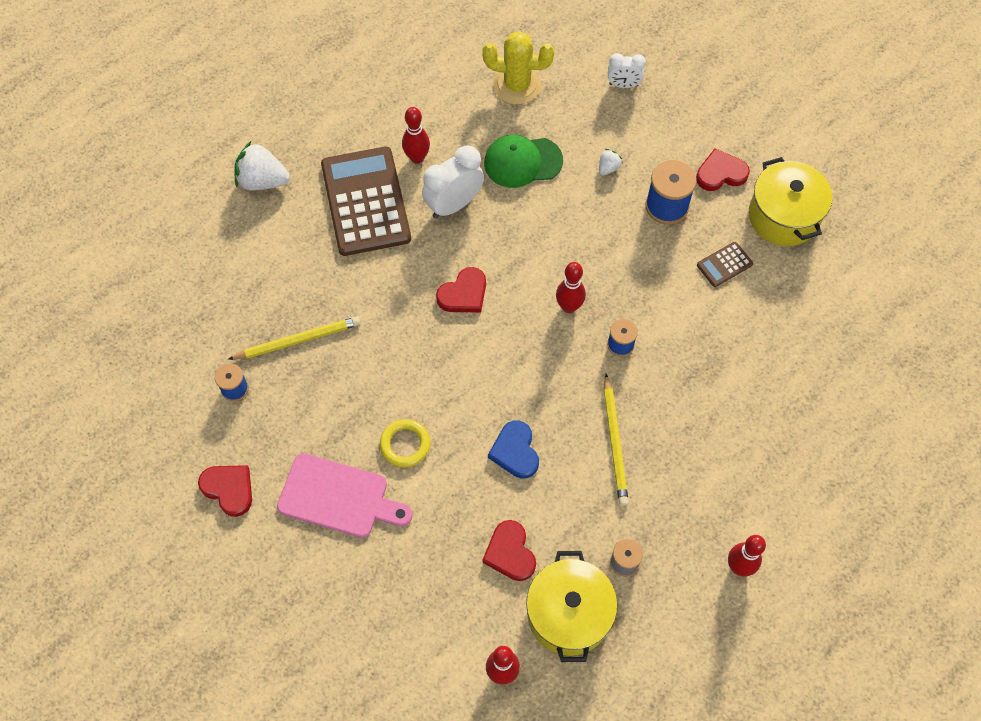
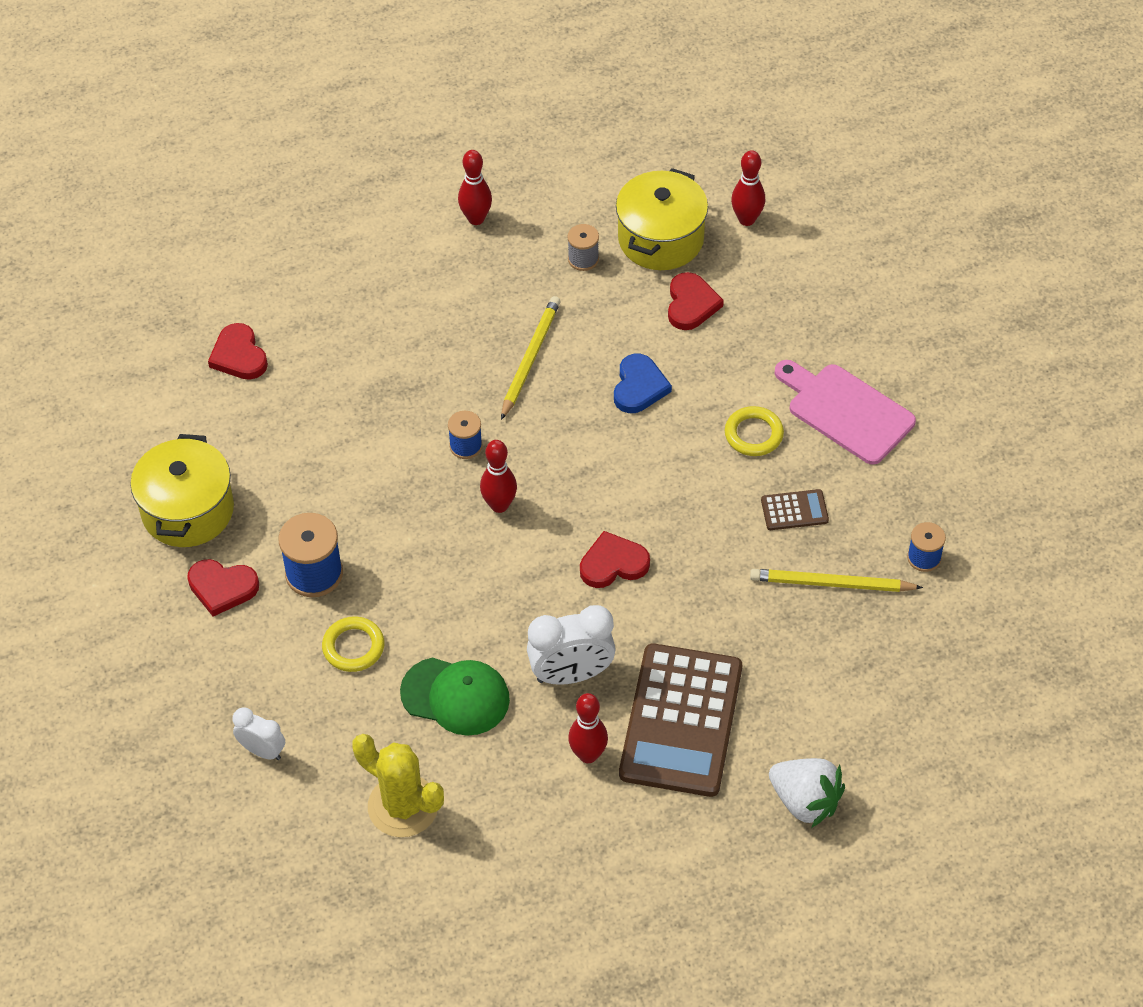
camera: 155 degrees left, 10 degrees down
(229, 489) = (962, 459): red heart -> red heart (239, 356)
(608, 168) = (353, 647): white strawberry -> yellow ring
(724, 264) = (294, 484): brown calculator -> brown calculator (794, 510)

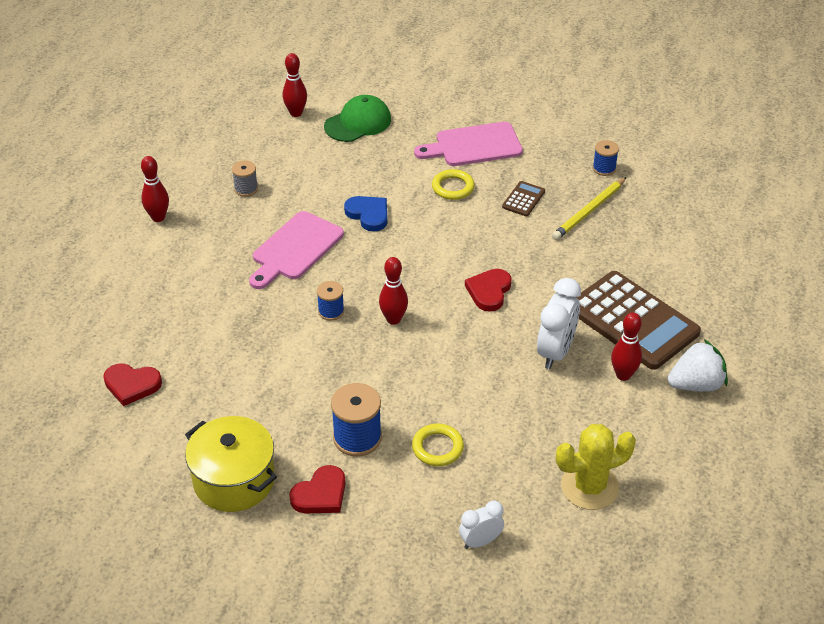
camera: 55 degrees left, 10 degrees down
(455, 696) = (524, 415): green cap -> green cap (358, 123)
(530, 358) = (295, 249): yellow pencil -> pink cutting board
(660, 239) = (269, 151): yellow pot -> none
(691, 304) = (331, 164): red heart -> none
(805, 801) = (733, 298): white strawberry -> white strawberry (696, 384)

